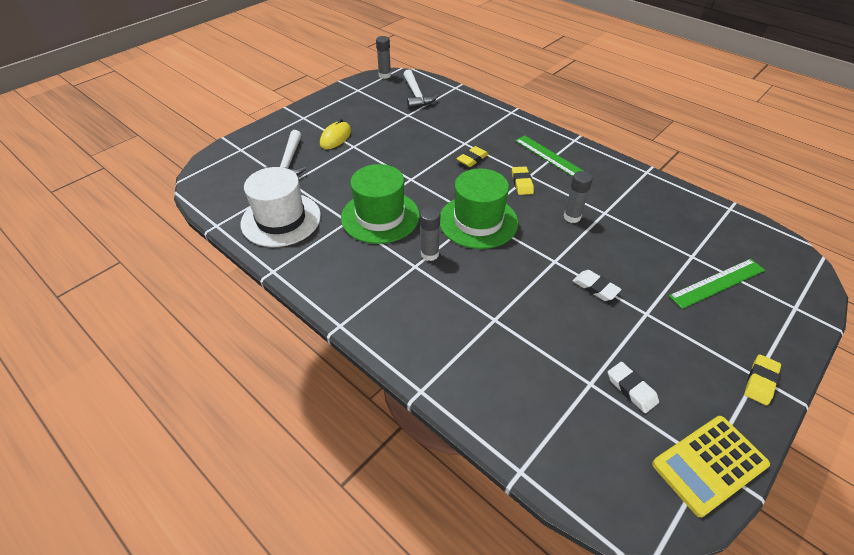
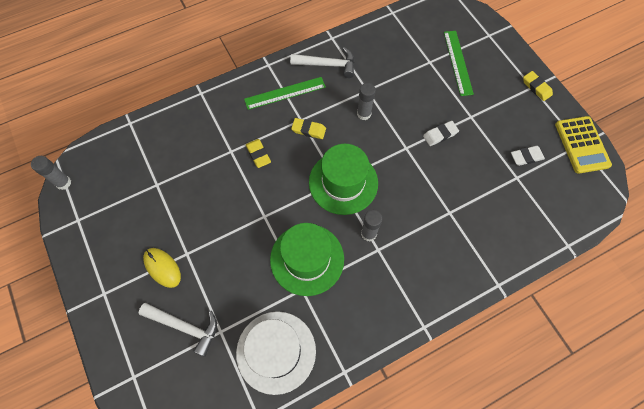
camera: 70 degrees left, 20 degrees up
(416, 95) = (123, 164): white hammer -> white hammer (327, 65)

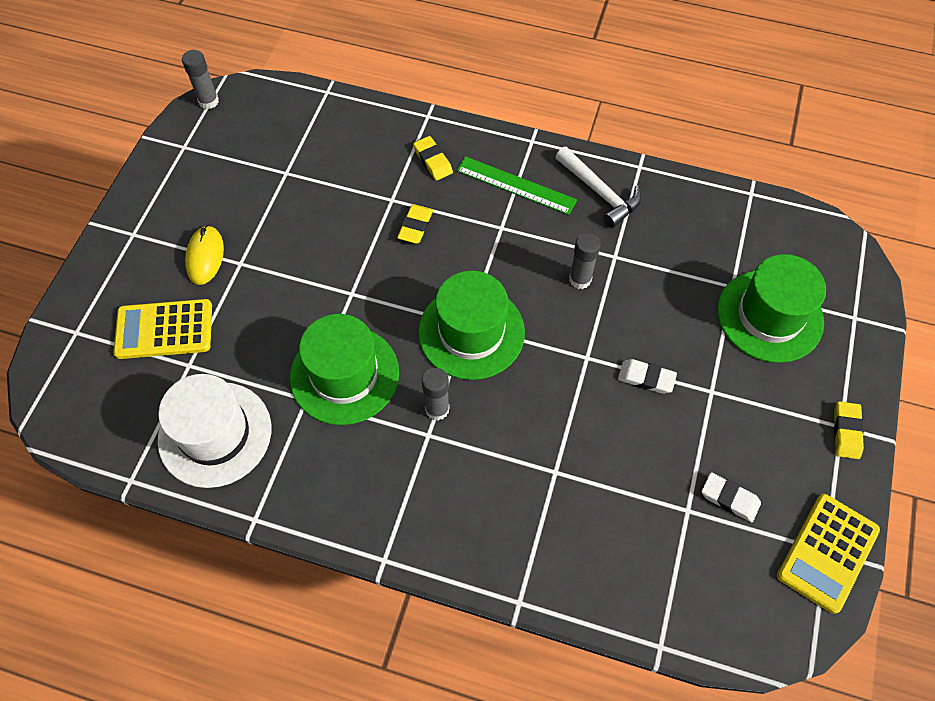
camera: 45 degrees right, 5 degrees down
(184, 326) = (164, 329): white hammer -> yellow calculator
(308, 130) = (497, 245): yellow eraser -> yellow eraser (433, 161)
(457, 62) = (769, 316): green ruler -> green hat

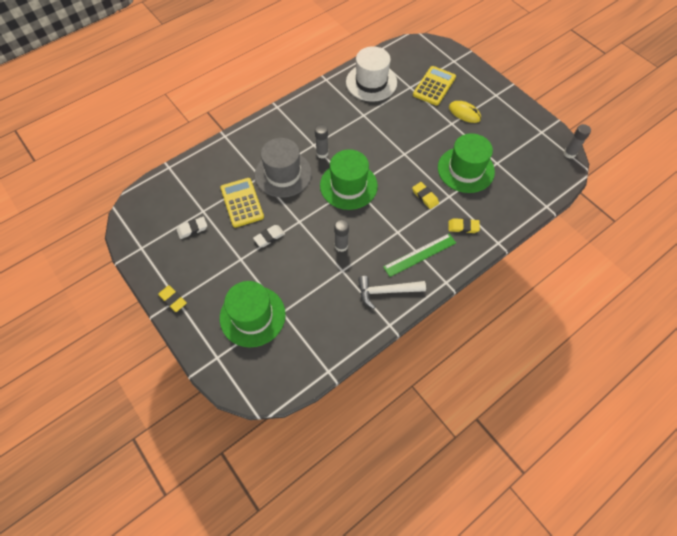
camera: 125 degrees right, 0 degrees up
(344, 375) = (364, 132): green hat -> green hat (465, 169)
(523, 440) = (283, 174): none -> grey hat
(827, 552) = (140, 247): yellow calculator -> yellow calculator (242, 202)

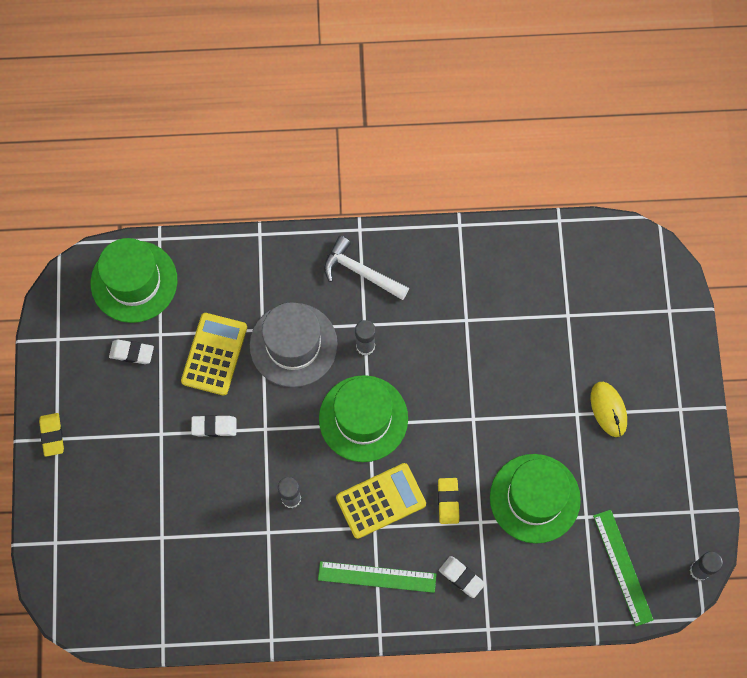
camera: 35 degrees right, 10 degrees up
(252, 316) = (126, 519): green hat -> green hat (134, 281)
(371, 82) = (518, 271): white hat -> none
(386, 291) = (300, 596): white hammer -> white hammer (361, 272)
(434, 86) = (603, 336): yellow calculator -> yellow calculator (381, 501)
(463, 227) = (461, 577): yellow eraser -> white eraser
(534, 174) = (622, 567): none -> green ruler

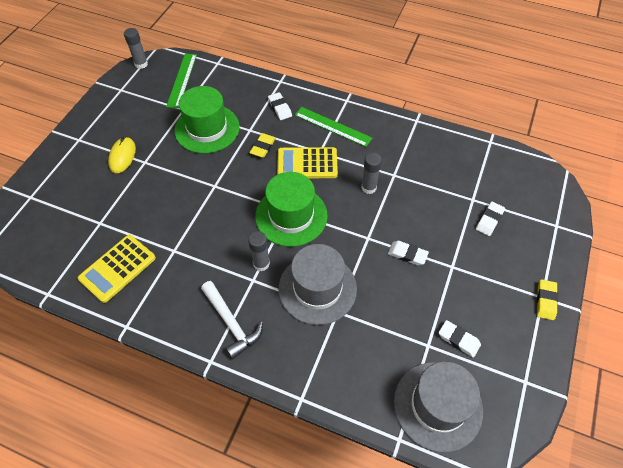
camera: 155 degrees left, 15 degrees down
(134, 281) = (438, 405): green hat -> grey hat
(134, 515) = (489, 220): none -> white eraser
(214, 354) = (386, 308): yellow calculator -> yellow calculator (117, 268)

